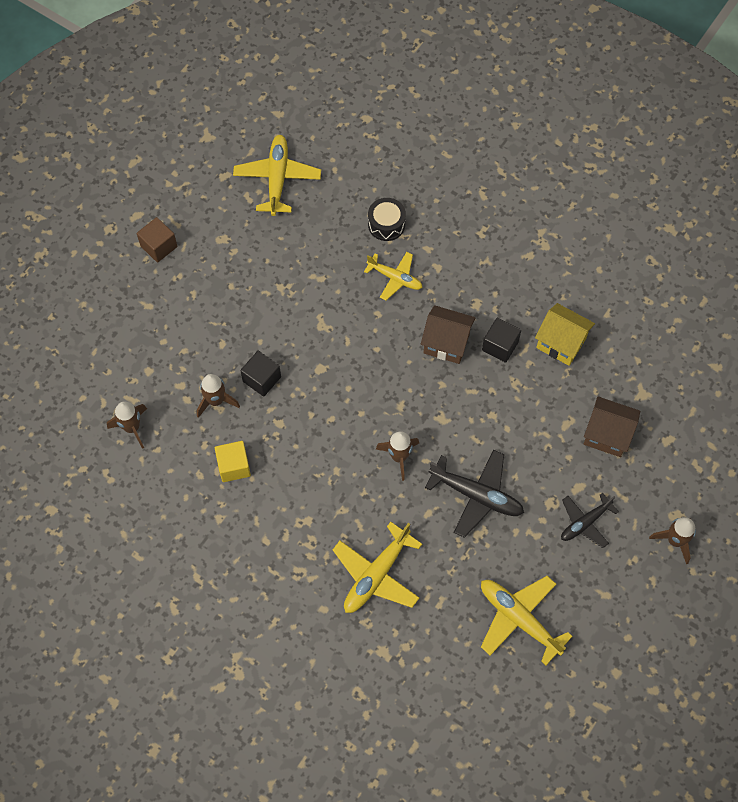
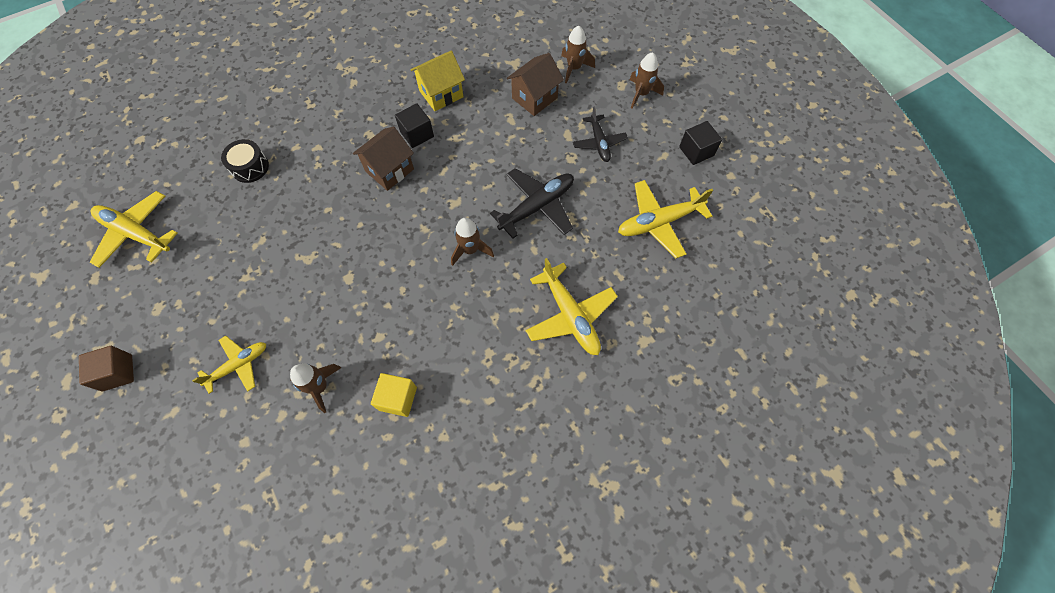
camera: 65 degrees left, 0 degrees up
(132, 428) = (295, 487): brown rocket -> brown rocket (574, 68)
(262, 379) = (325, 334): black cube -> black cube (696, 151)
(395, 278) = (304, 182): yellow plane -> yellow plane (239, 365)

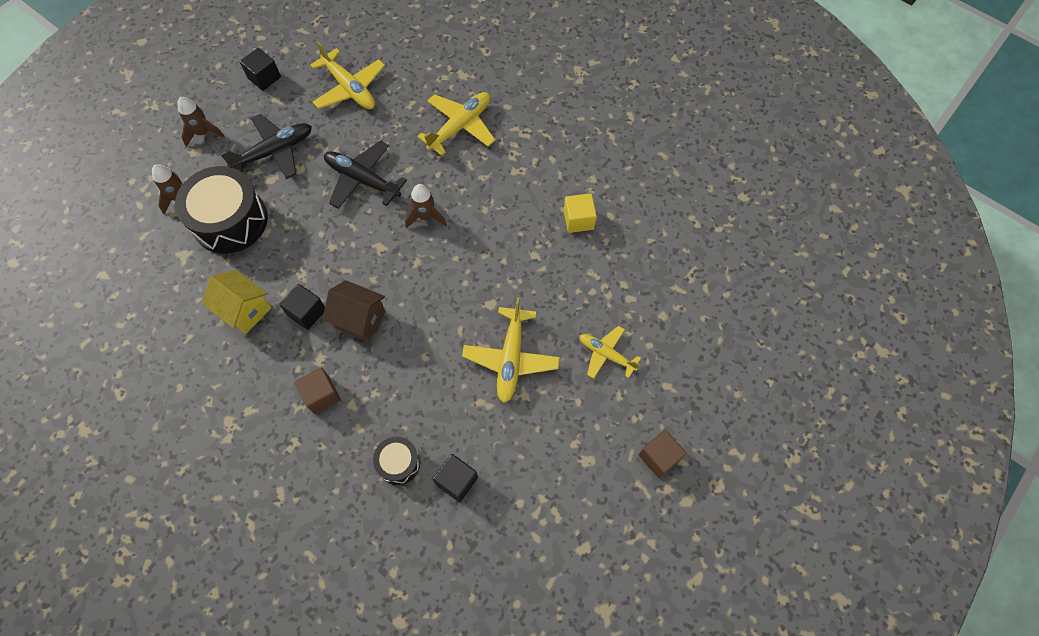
camera: 110 degrees left, 0 degrees up
(136, 233) = (519, 538): yellow plane -> yellow plane (511, 359)
(209, 203) = (457, 481): none -> black cube
(320, 387) = (595, 280): brown rocket -> none
(338, 129) = (321, 395): none -> brown cube
(534, 98) = (230, 221): brown house -> black drum
(599, 143) = (274, 151): black plane -> black plane, size x1.55

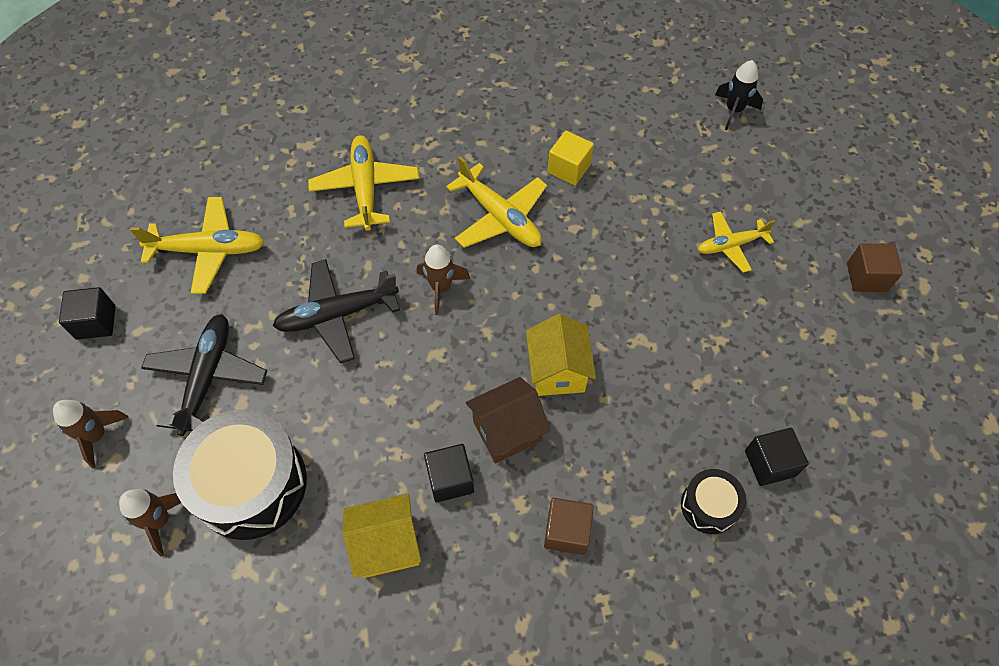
camera: 50 degrees left, 5 degrees down
(422, 318) = (557, 371): none -> yellow house
(511, 359) = (671, 324): yellow plane -> yellow plane (500, 217)
(727, 283) = (733, 111): none -> black rocket

